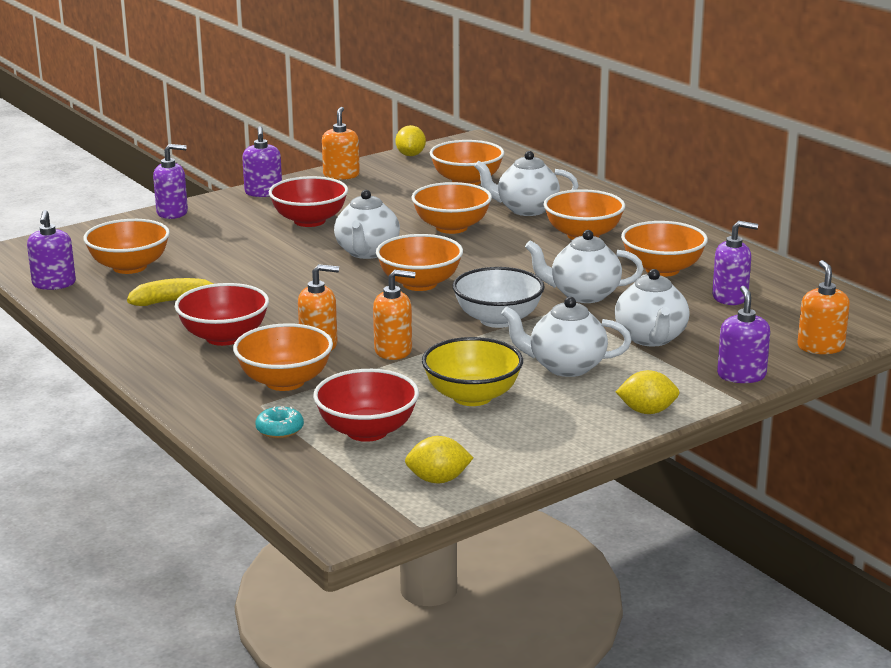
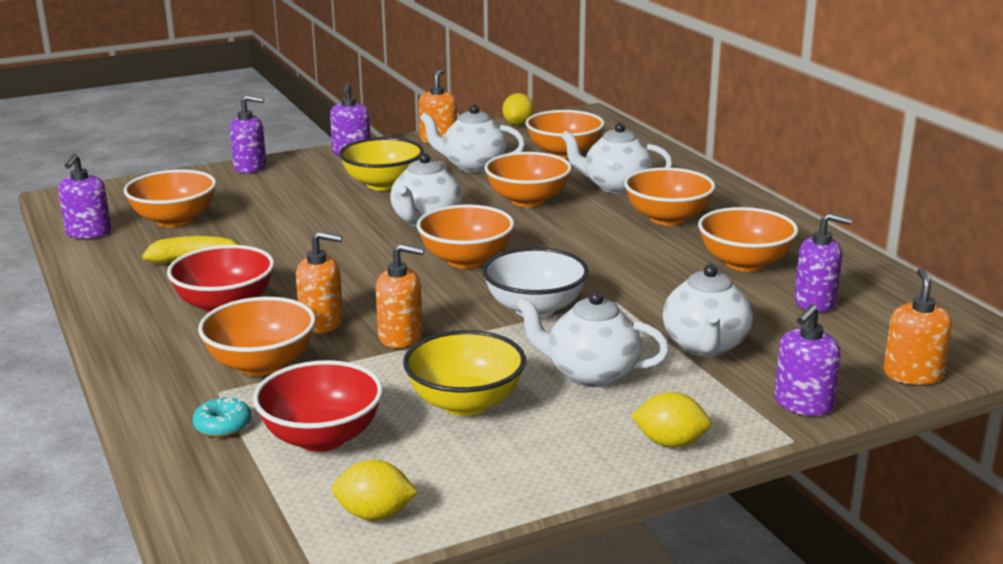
camera: 10 degrees right, 0 degrees up
(309, 221) = (383, 184): red bowl -> yellow bowl
(583, 295) = (643, 286): white teapot -> white teapot (473, 166)
(741, 375) = (803, 404): purple soap dispenser -> purple soap dispenser turned 150 degrees counterclockwise

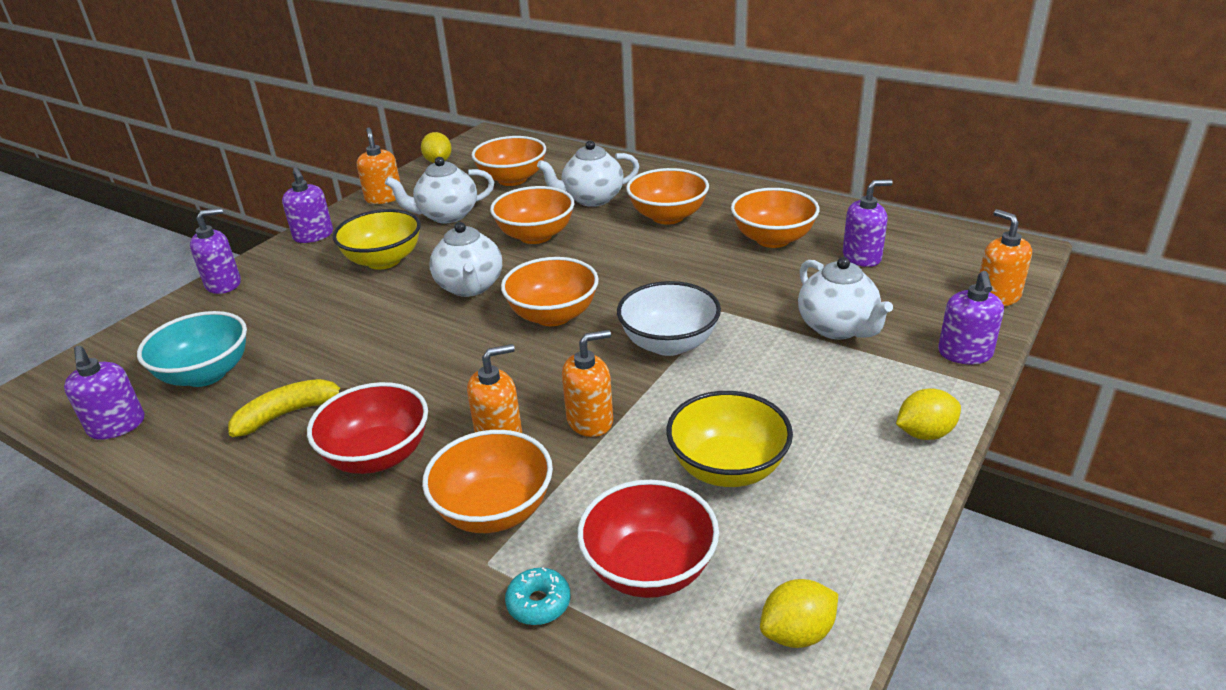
camera: 30 degrees left, 10 degrees up
(174, 220) = (206, 374): orange bowl -> turquoise bowl
(590, 374) = (789, 392): white teapot -> none

